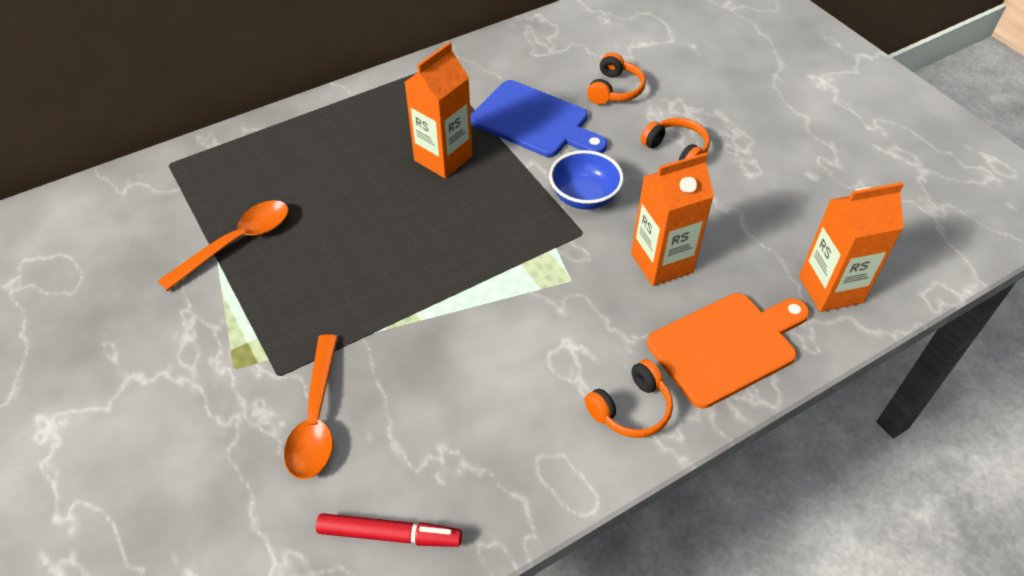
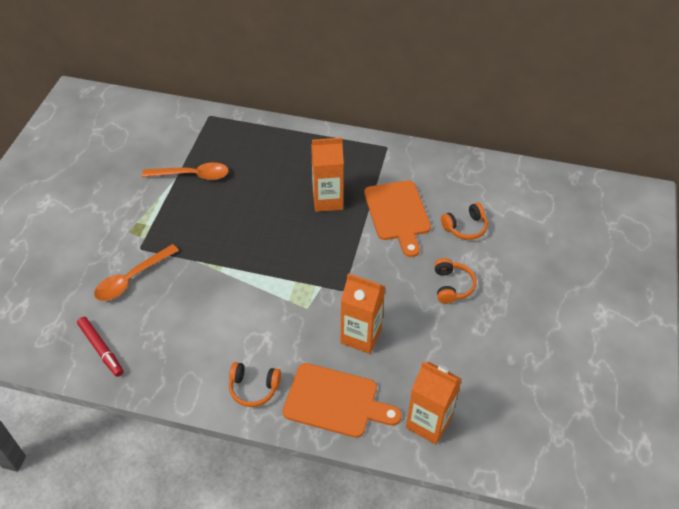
camera: 45 degrees right, 0 degrees up
(534, 121) = (398, 214): blue cutting board -> orange cutting board
(584, 196) = (369, 272): blue bowl -> none

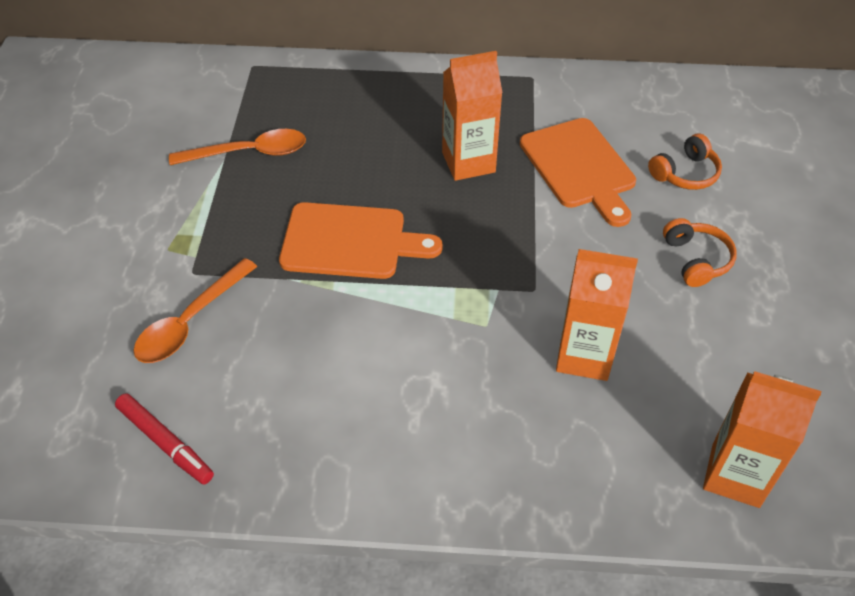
camera: 10 degrees left, 0 degrees up
(253, 388) = (439, 466): orange headphones -> none
(335, 401) = (578, 465): orange cutting board -> orange cutting board (350, 242)

